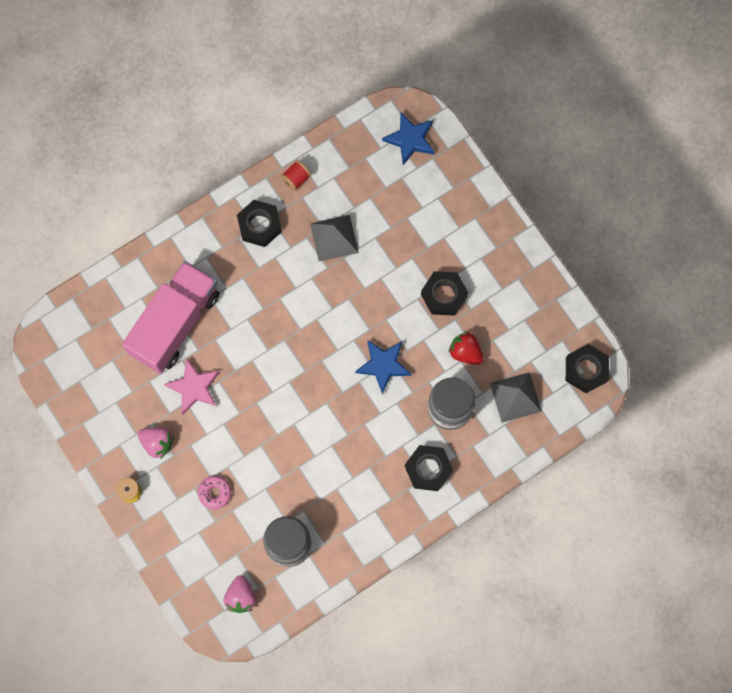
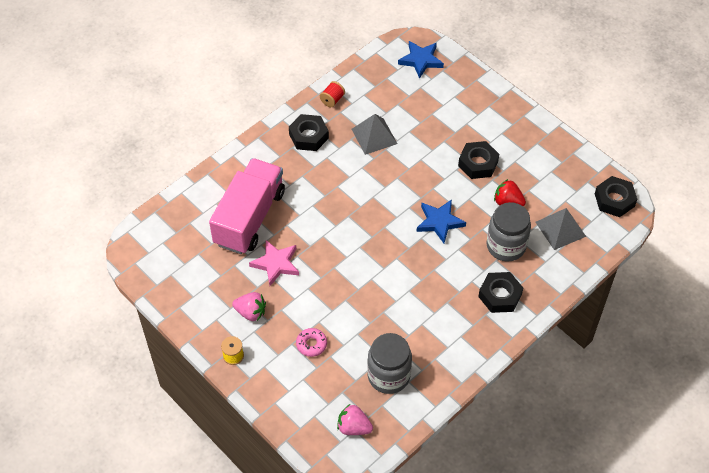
camera: 10 degrees left, 20 degrees down
(241, 597) = (353, 427): pink strawberry -> pink strawberry turned 120 degrees clockwise

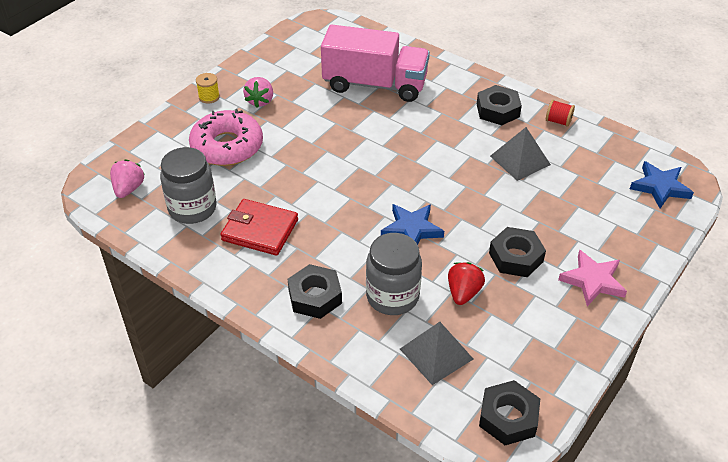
camera: 80 degrees right, 10 degrees down
(276, 264) = (322, 109): pink star -> pink star (593, 281)
(311, 344) = (227, 146): pink donut -> pink donut, size x2.19
(423, 326) = (260, 230): none -> red wallet

